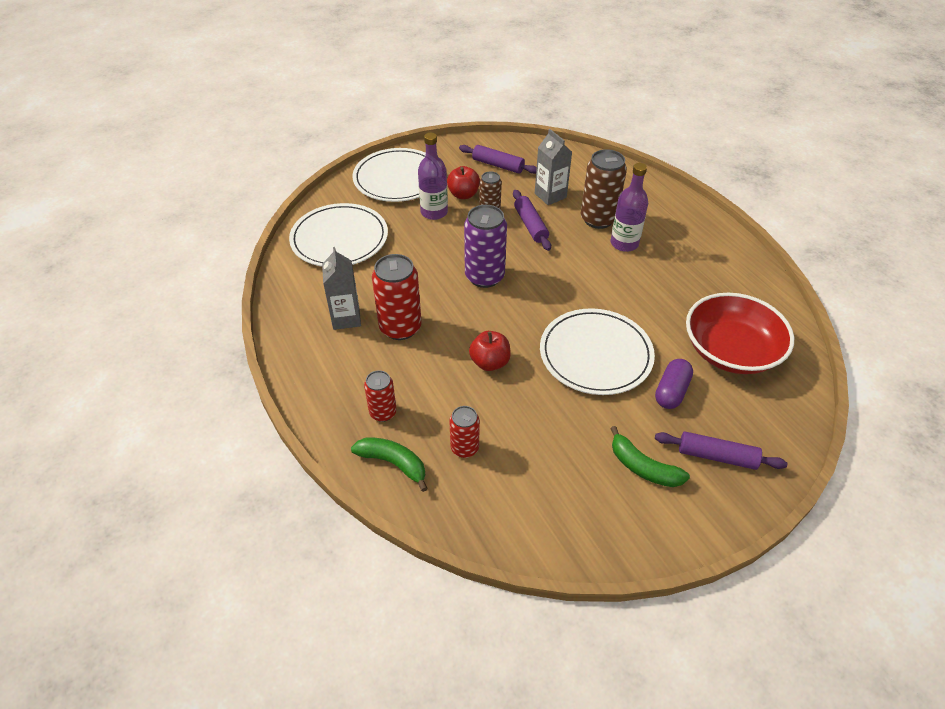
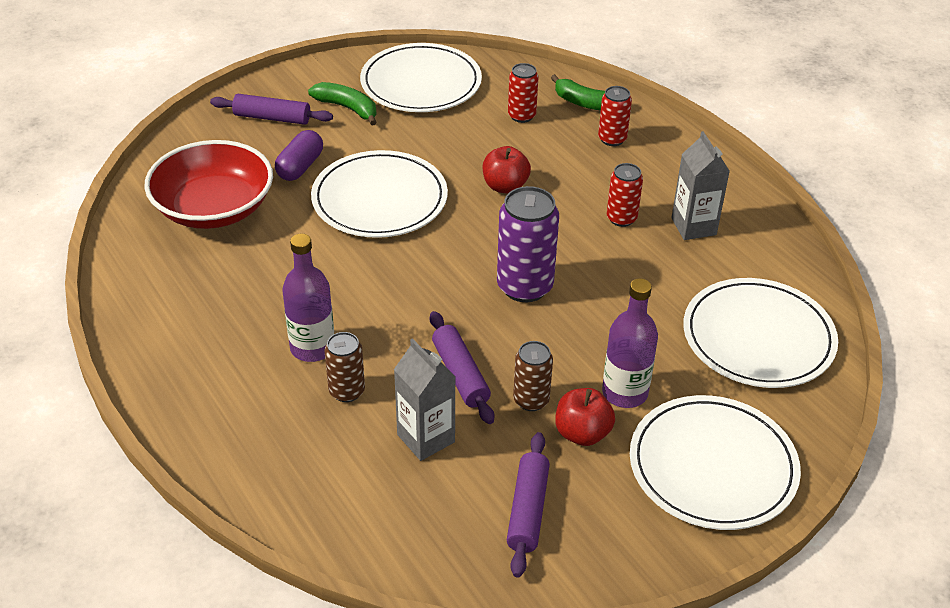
camera: 175 degrees right, 5 degrees down
(400, 327) = (621, 218): red can -> red can, size x0.58
(498, 165) = (528, 510): purple rolling pin -> purple rolling pin turned 75 degrees clockwise
(569, 505) = (421, 83): none -> white plate
(598, 219) = (347, 391): brown can -> brown can, size x0.58

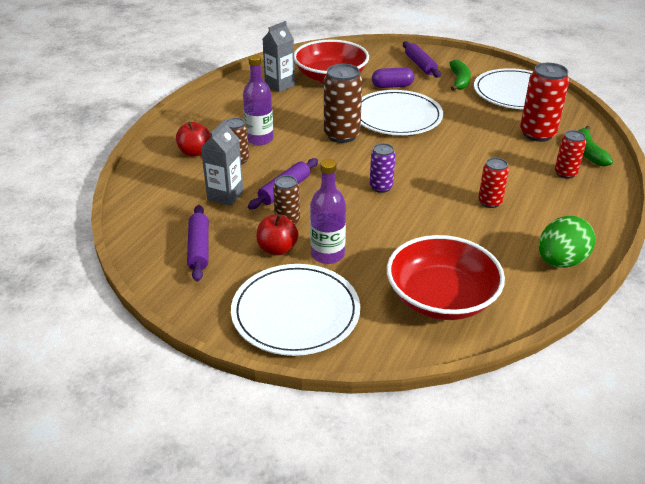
camera: 60 degrees right, 5 degrees down
(377, 266) = (341, 135): none -> brown can
(505, 186) = (462, 151): red apple -> red apple (195, 152)
(521, 116) = (537, 134): red can -> red can, size x1.71
(524, 286) = (381, 187): purple can -> purple can, size x0.58
(528, 510) = (199, 248): purple rolling pin -> purple rolling pin turned 75 degrees counterclockwise
(693, 226) = (521, 234): grey carton -> grey carton (280, 85)
(754, 225) = (560, 261): none -> green egg
(758, 337) = (441, 298): white plate -> red bowl

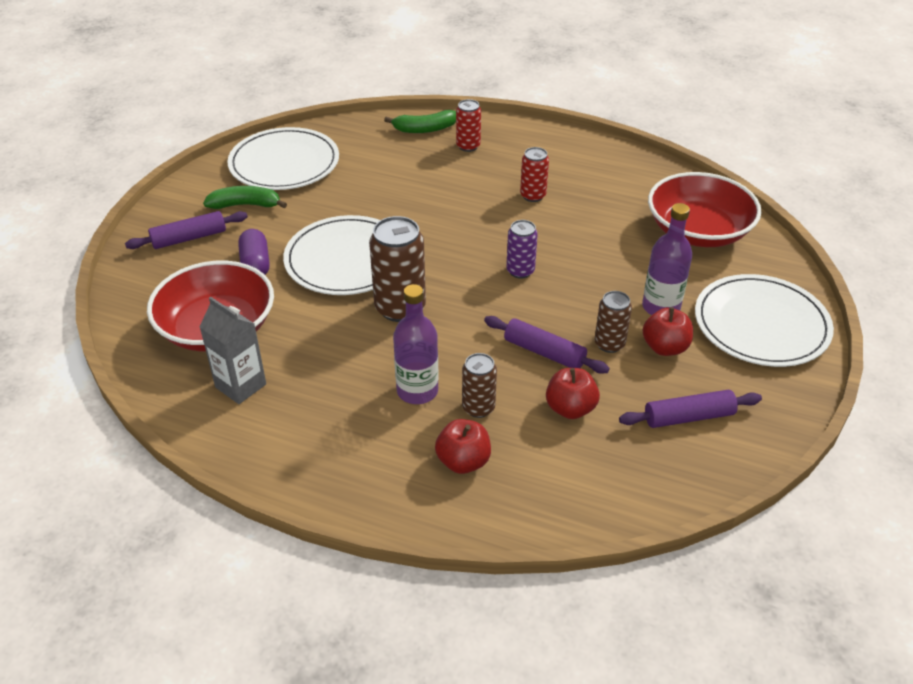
camera: 95 degrees left, 5 degrees up
(225, 196) = (570, 408): grey carton -> red apple
(537, 134) = (387, 156): red can -> none
(560, 261) = (618, 162): green egg -> none

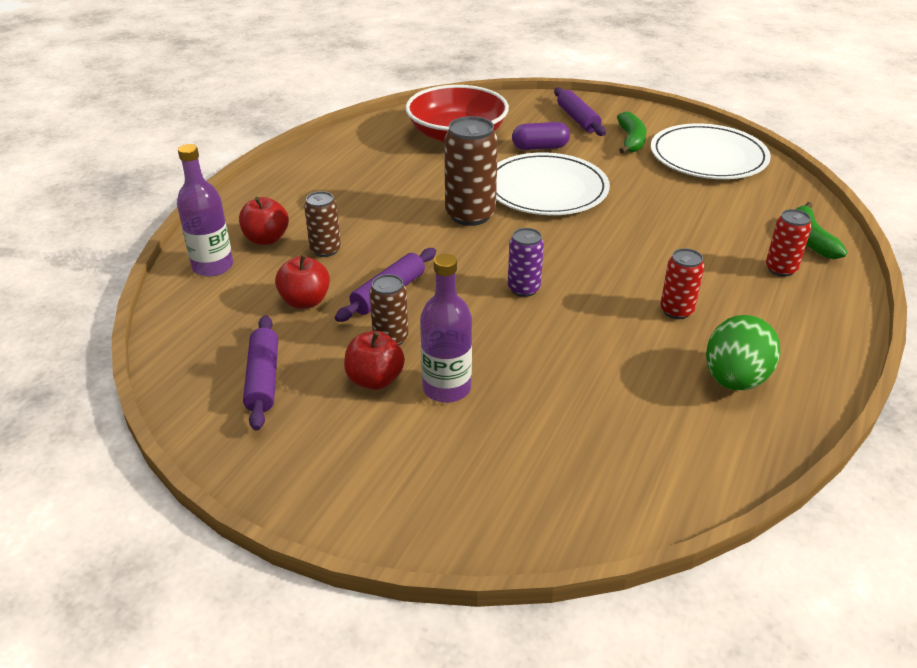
camera: 95 degrees right, 5 degrees down
(241, 386) = (387, 146): grey carton -> none
(417, 391) = (357, 220): purple bottle -> purple bottle (213, 266)
(605, 177) = (734, 380): none -> green egg
(698, 231) = (610, 455): red bowl -> none
(761, 324) = (398, 477): white plate -> none

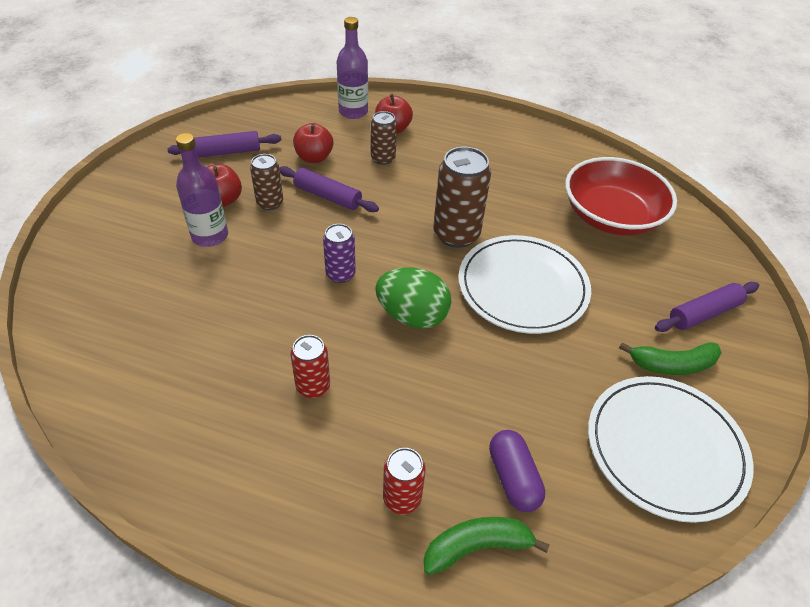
camera: 80 degrees right, 10 degrees up
(540, 147) = (613, 280): purple capsule -> purple capsule (513, 478)
(734, 380) = (205, 425): green egg -> green egg (412, 316)

